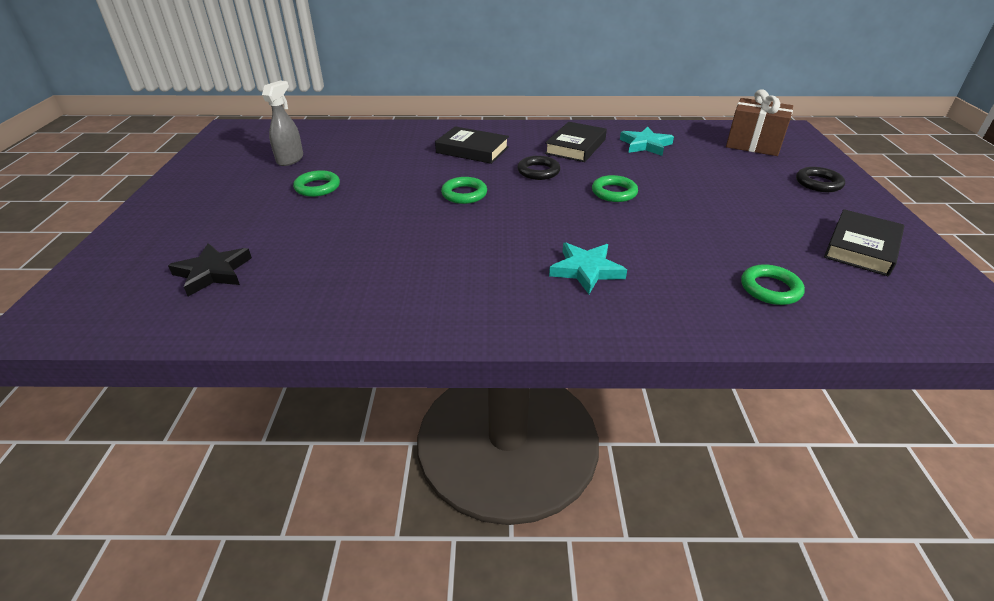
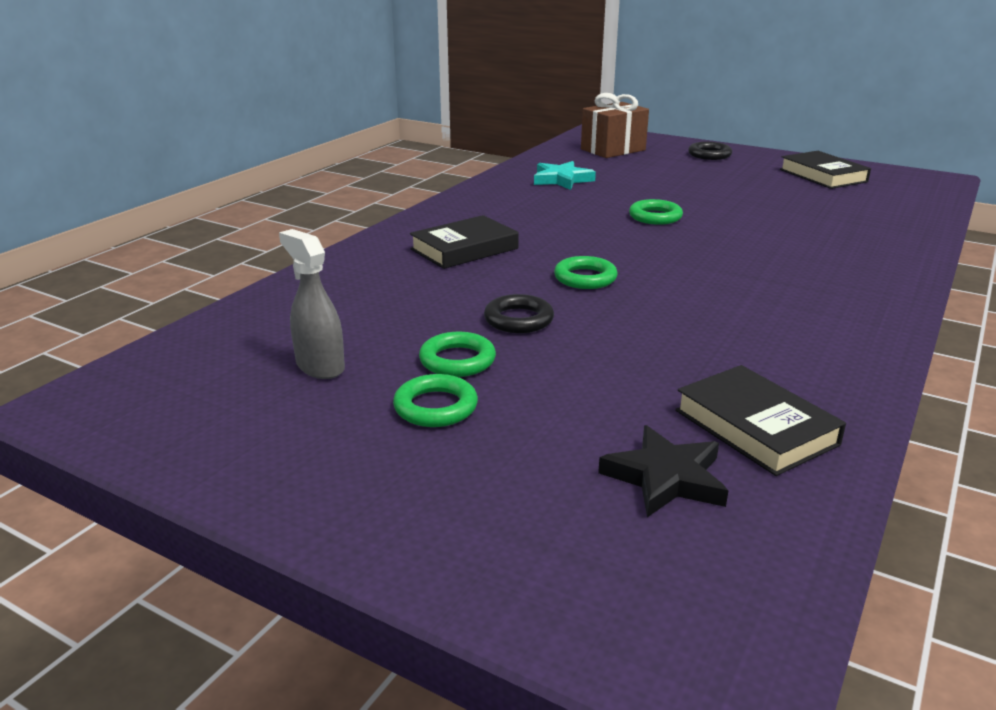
camera: 60 degrees left, 10 degrees down
(538, 171) = (568, 233): black ring -> black ring (518, 319)
(575, 146) = (526, 204): black book -> black book (755, 427)
(586, 270) = (802, 264): turquoise star -> none
(770, 289) = (868, 215): green ring -> green ring (435, 407)

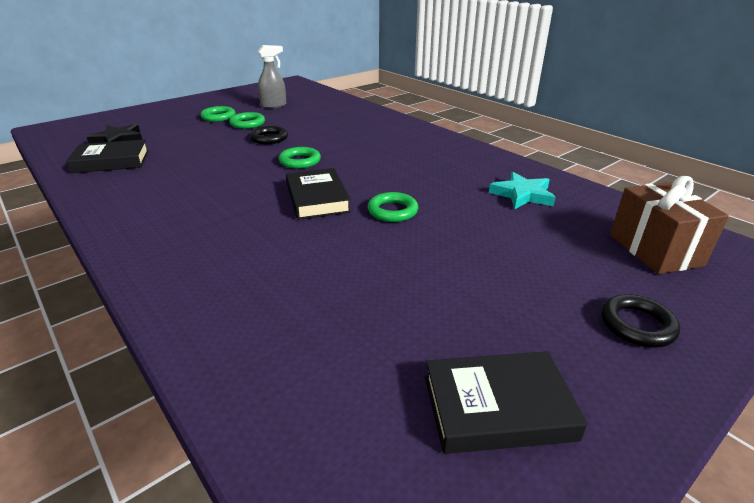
camera: 110 degrees right, 5 degrees up
(464, 249) = (376, 140): black book -> black book (317, 198)

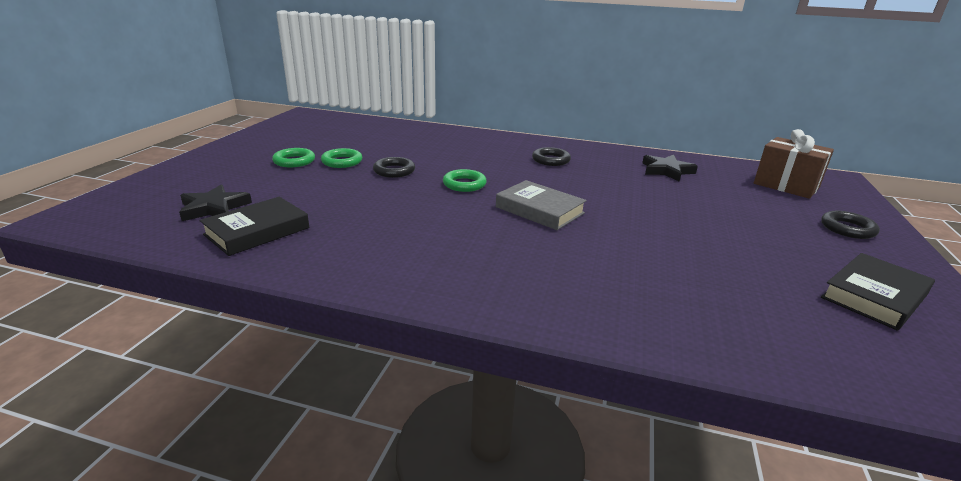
camera: 35 degrees left, 5 degrees down
(274, 105) = (335, 140): grey spray bottle -> none
(317, 198) = (539, 210): black book -> grey book
(392, 211) = (610, 204): green ring -> none
(416, 157) = (551, 160): none -> black ring
(522, 195) = (666, 171): turquoise star -> black star

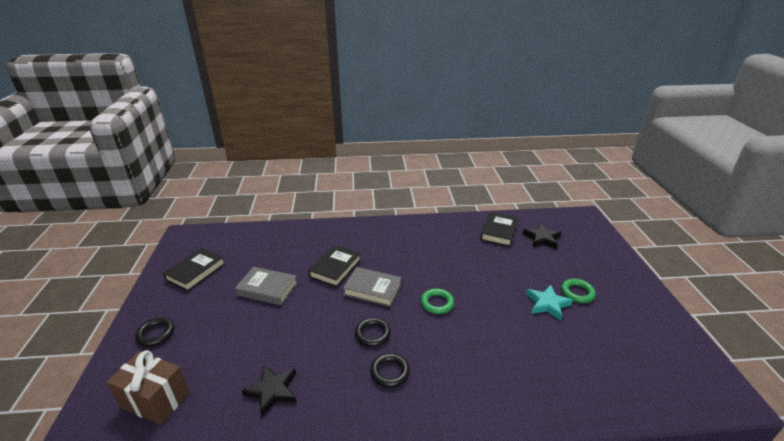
camera: 160 degrees right, 5 degrees up
(342, 161) = (547, 304): green ring -> turquoise star
(394, 171) = (498, 304): black ring -> black ring (372, 334)
(591, 244) = (335, 268): none -> black book
(707, 242) = (267, 289): none -> grey book

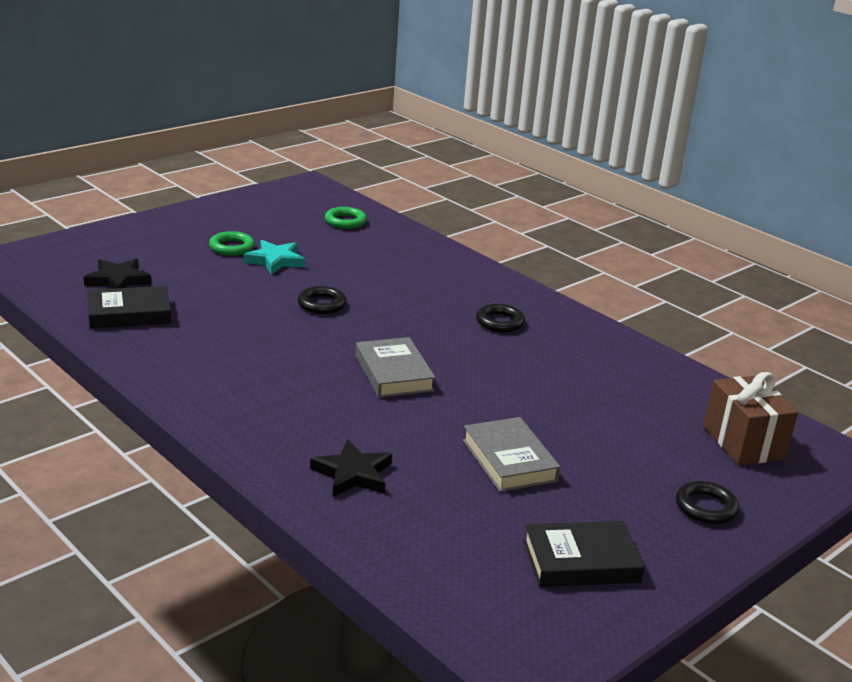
camera: 130 degrees left, 5 degrees down
(272, 391) = (620, 377): black star -> black star (353, 474)
(335, 268) = (389, 421): black book -> none
(372, 334) = (467, 347): black ring -> black ring (321, 304)
(437, 303) = (360, 322): green ring -> green ring (345, 221)

